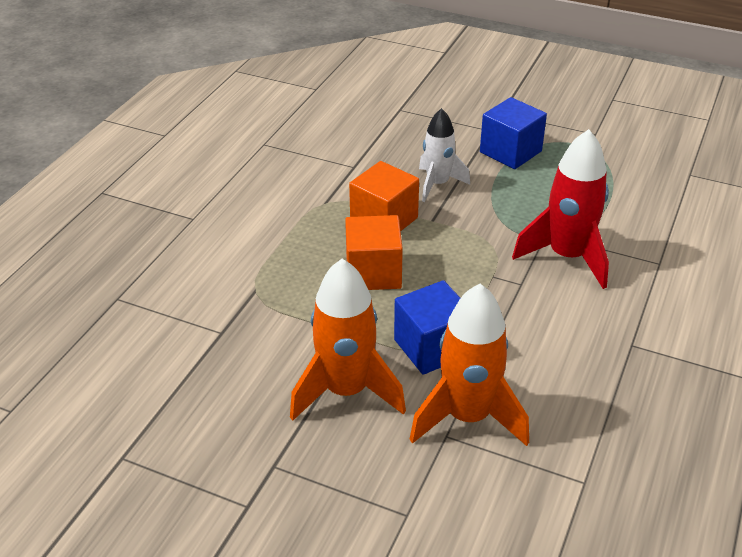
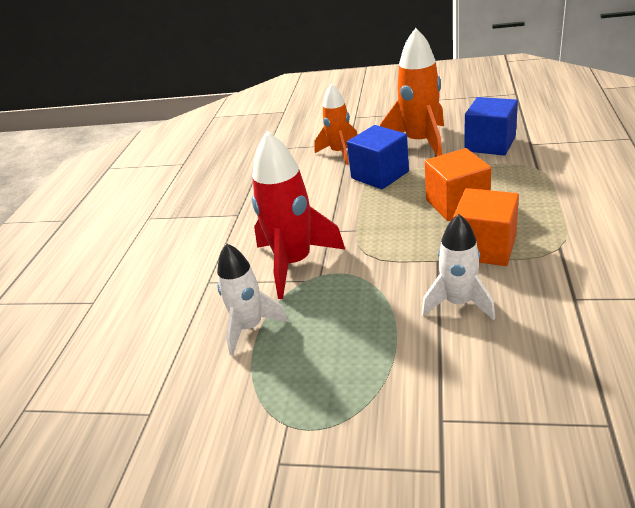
camera: 170 degrees right, 5 degrees down
(467, 417) = (340, 153): orange rocket -> orange rocket, size x0.65
(510, 152) = (394, 382): blue cube -> blue cube (490, 144)
(614, 210) = (250, 327): none -> white rocket

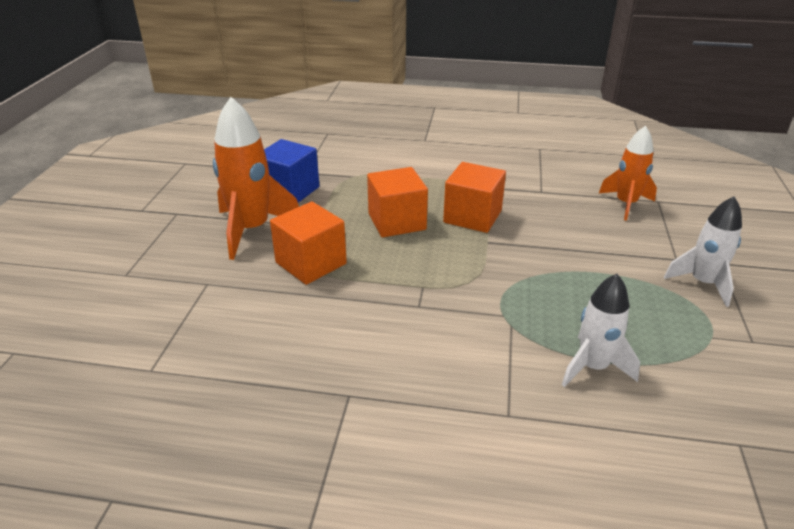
camera: 95 degrees left, 0 degrees up
(294, 263) = (479, 334): red rocket -> none
(340, 153) = (229, 292): orange rocket -> orange rocket (626, 204)
(380, 175) = (311, 263): blue cube -> orange cube
(458, 303) = (548, 237): white rocket -> white rocket (702, 283)

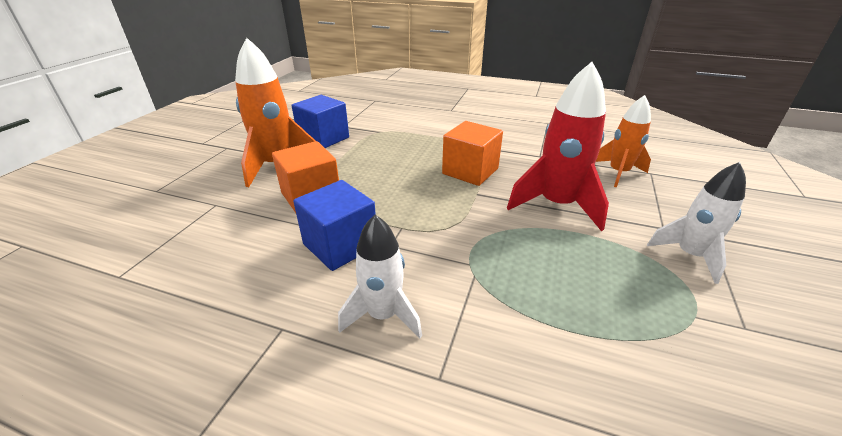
camera: 10 degrees right, 0 degrees up
(368, 311) = (340, 245): none -> blue cube
(397, 222) = (401, 169): orange cube -> none
(571, 246) = (556, 205): none -> red rocket
(593, 367) = (550, 333): white rocket -> white rocket (383, 315)

